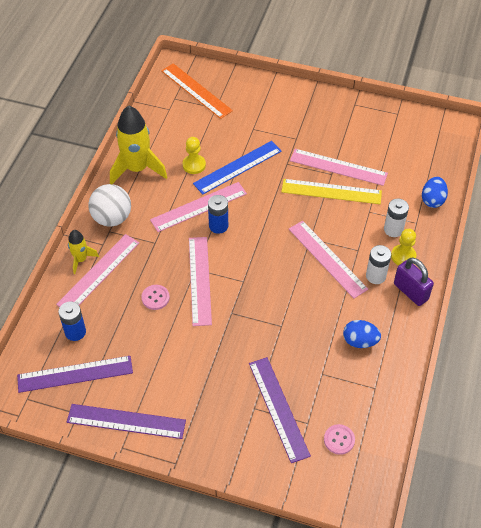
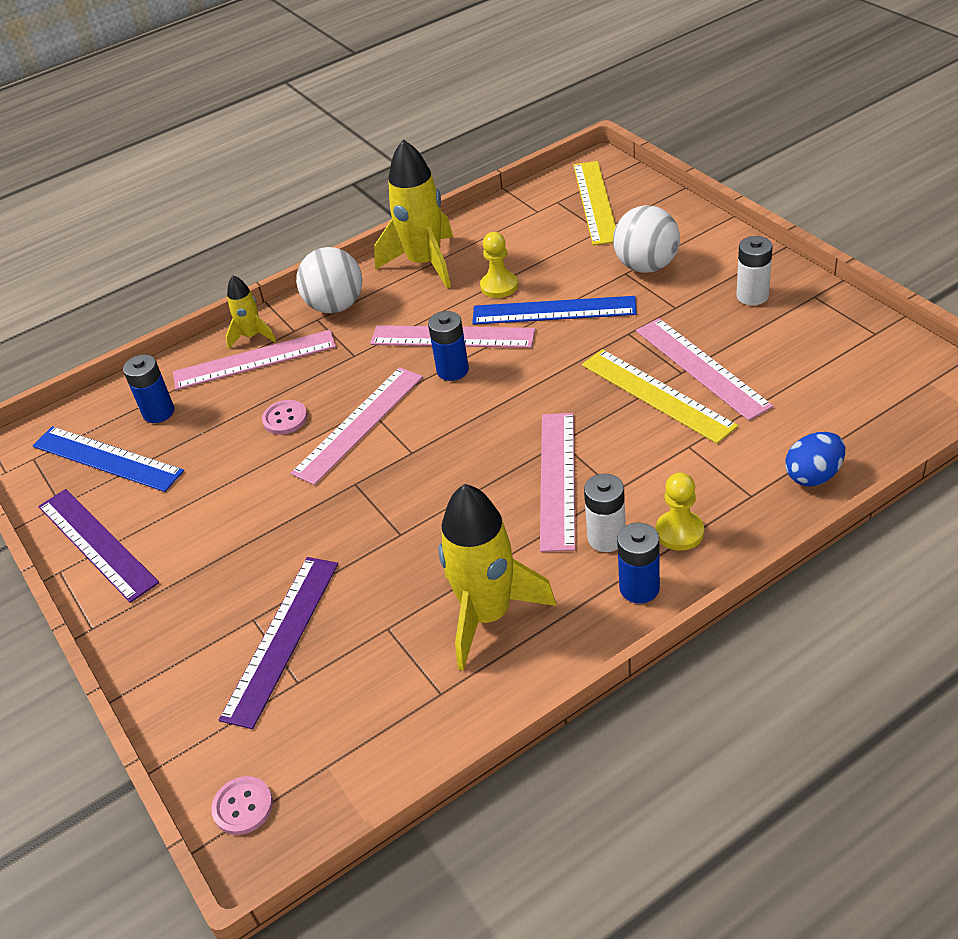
camera: 45 degrees right, 10 degrees down
(75, 374) = (107, 458): purple ruler -> blue ruler
(196, 90) = (595, 202): orange ruler -> yellow ruler
(260, 120) = (646, 266): none -> white ball
(339, 440) = (314, 732): pink button -> pink button (243, 807)
(360, 341) = (487, 615): blue egg -> yellow rocket
(393, 229) = (702, 487): white battery -> white battery (752, 296)
(410, 292) = (639, 588): purple padlock -> blue battery

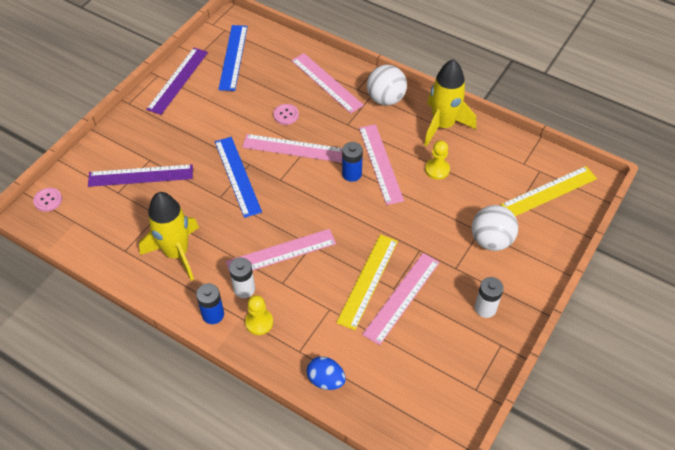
camera: 60 degrees right, 10 degrees up
(159, 412) = (272, 61): blue battery -> none
(252, 336) = (345, 73): yellow rocket -> none
(554, 311) = (425, 205): blue ruler -> blue ruler (237, 176)

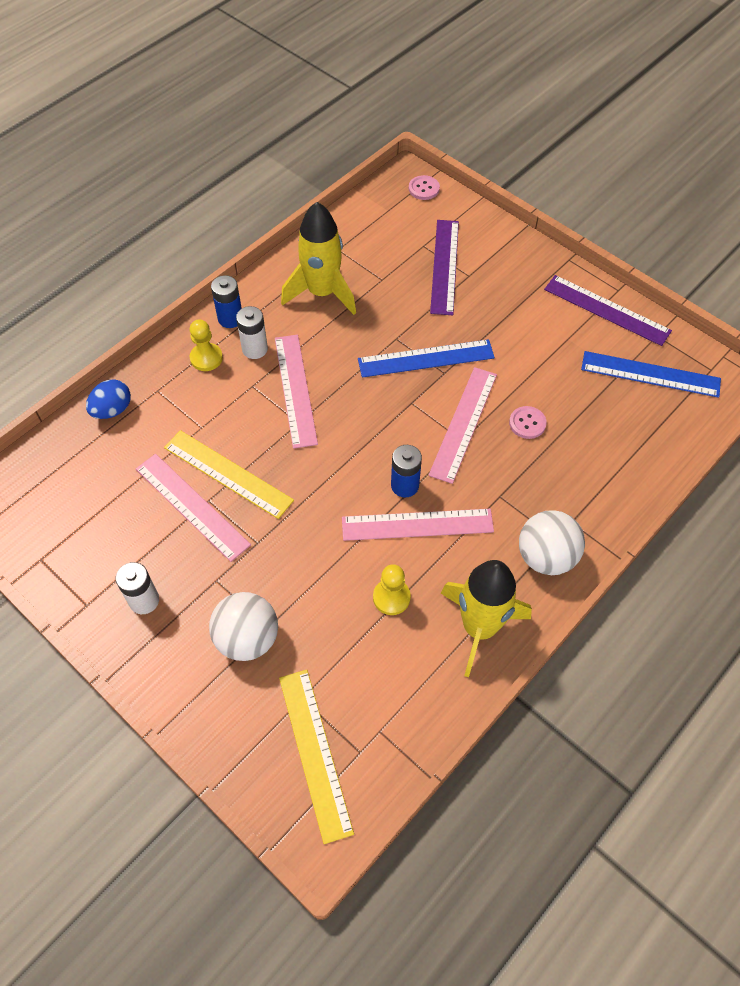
camera: 100 degrees right, 5 degrees up
(326, 82) = (589, 482): pink ruler -> none

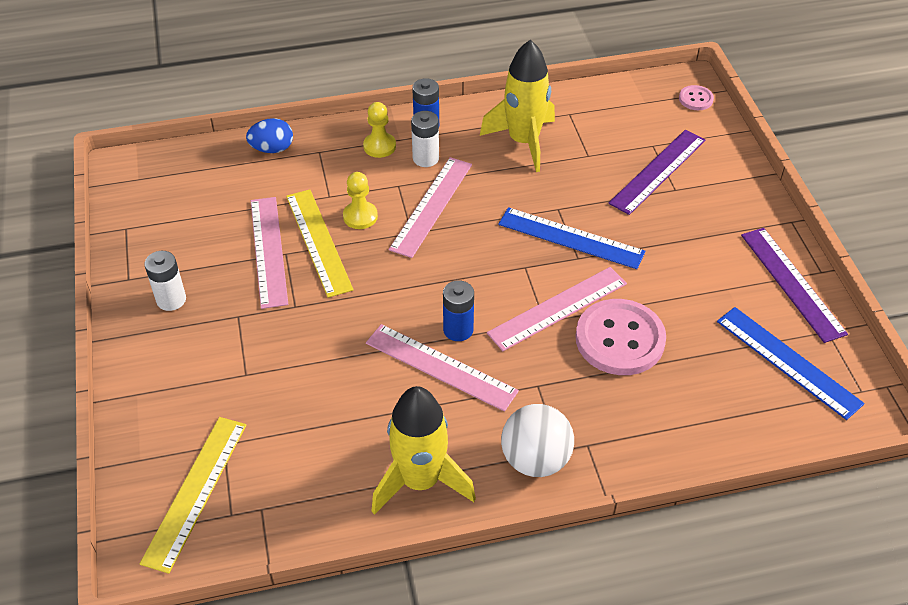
camera: 35 degrees right, 10 degrees down
(247, 638) = (222, 373): white ball -> none
(391, 597) = (366, 411): yellow pawn -> yellow pawn (360, 216)
(527, 423) = (620, 339): pink button -> pink button, size x2.15

